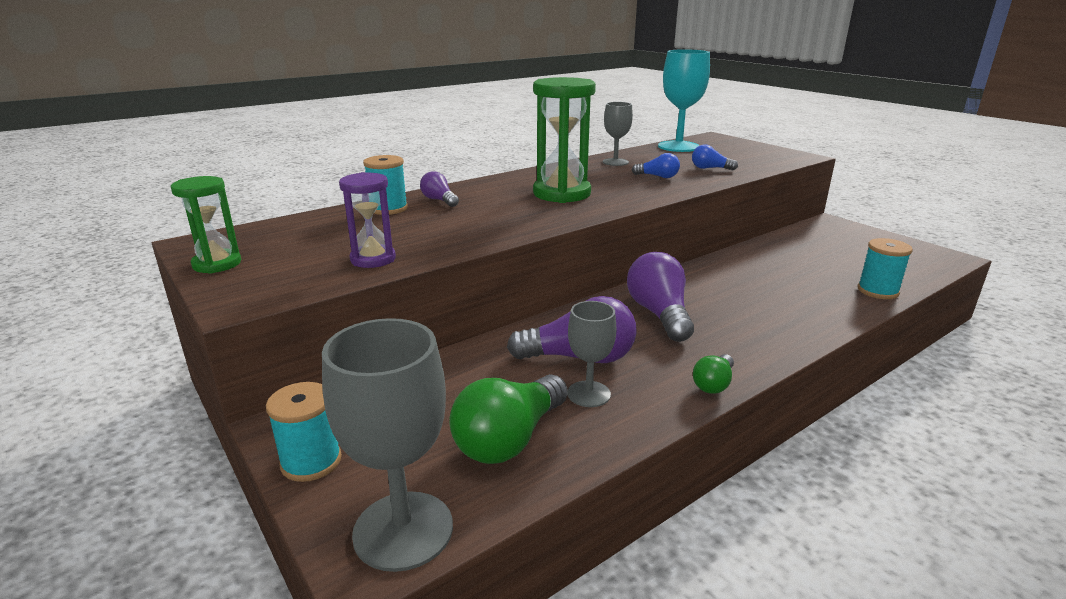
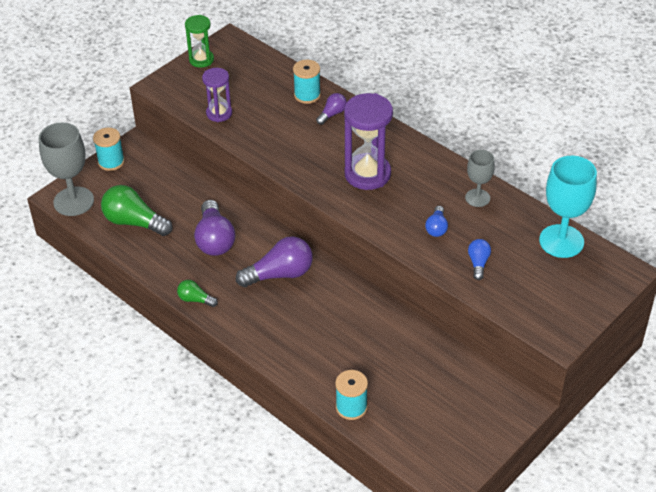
camera: 80 degrees right, 20 degrees up
(561, 194) = (367, 174): green hourglass -> purple hourglass
(589, 394) = (177, 247): grey goblet -> none

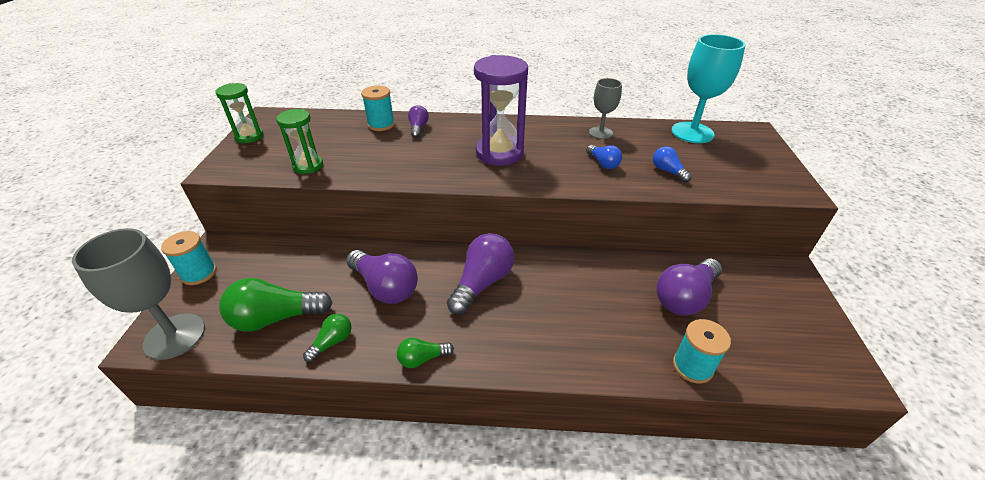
camera: 40 degrees left, 5 degrees down
(154, 258) = (332, 342): none -> green light bulb
(219, 113) = (308, 166): purple hourglass -> green hourglass
(408, 369) = (685, 298): none -> purple light bulb

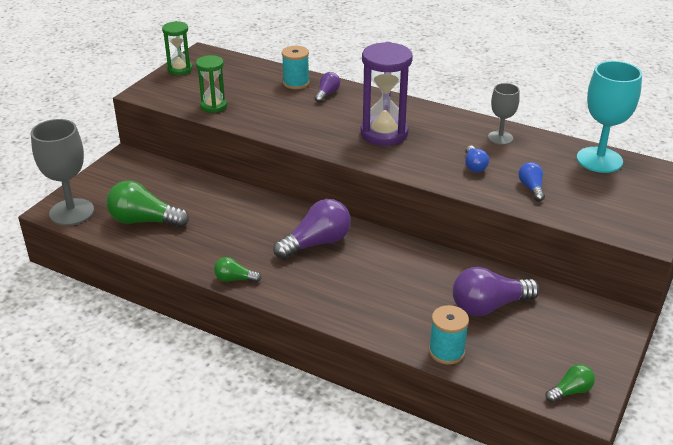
camera: 25 degrees right, 5 degrees down
(199, 273) = (103, 174): turquoise spool -> none
(332, 342) = (176, 248): green light bulb -> green light bulb (570, 391)
(385, 287) = (236, 223): purple light bulb -> none

